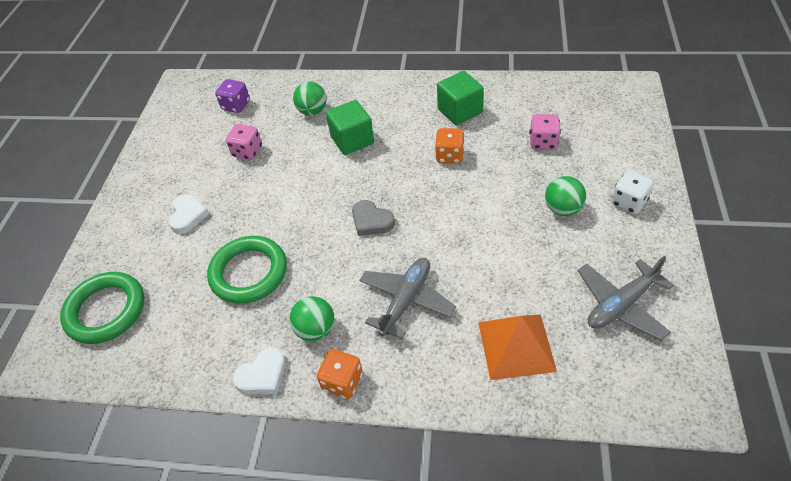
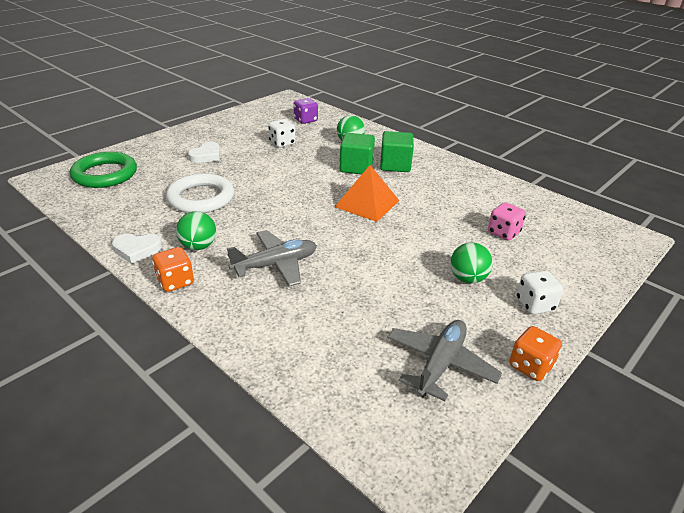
camera: 30 degrees right, 15 degrees down
(247, 152) = (282, 143): pink dice -> white dice
(249, 273) = (201, 198): green ring -> white ring
(371, 221) = (311, 212): grey heart -> none
(449, 156) = (415, 206): orange dice -> orange dice (530, 366)
(459, 111) = (456, 186): green cube -> green cube (395, 165)
(516, 346) = (318, 336): orange pyramid -> orange pyramid (367, 203)
(621, 305) = (440, 364): grey plane -> grey plane turned 120 degrees clockwise

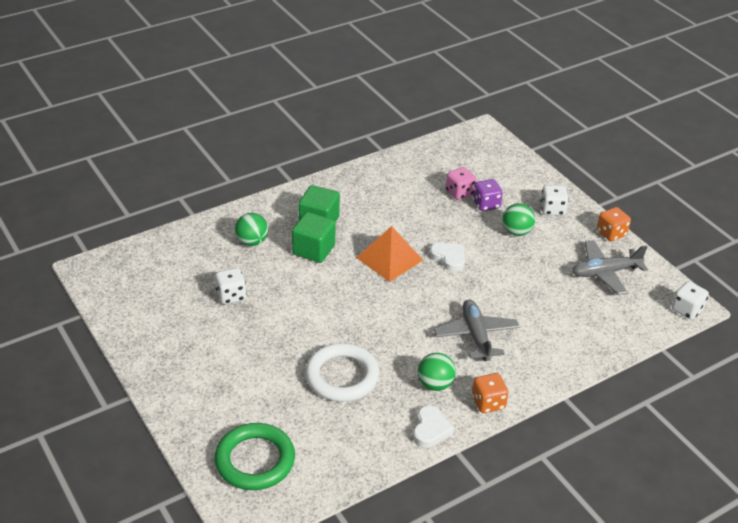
camera: 75 degrees left, 5 degrees up
(206, 156) = (239, 364): white heart -> white heart (448, 258)
(305, 120) = (172, 265): purple dice -> purple dice (486, 204)
(406, 471) = (686, 310): none -> white dice
(440, 364) = (605, 272): grey plane -> grey plane turned 60 degrees counterclockwise

